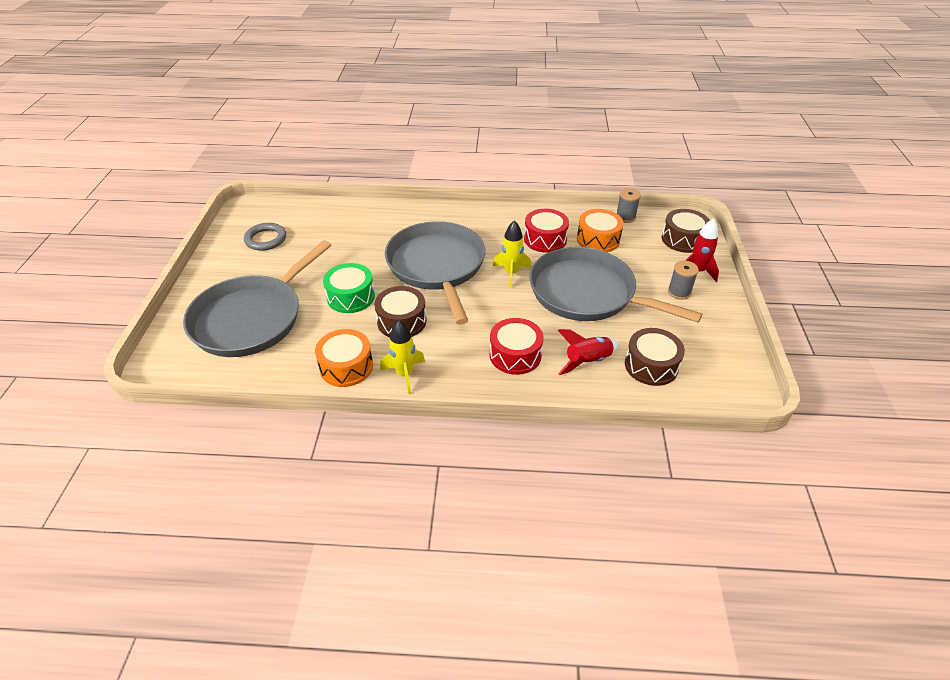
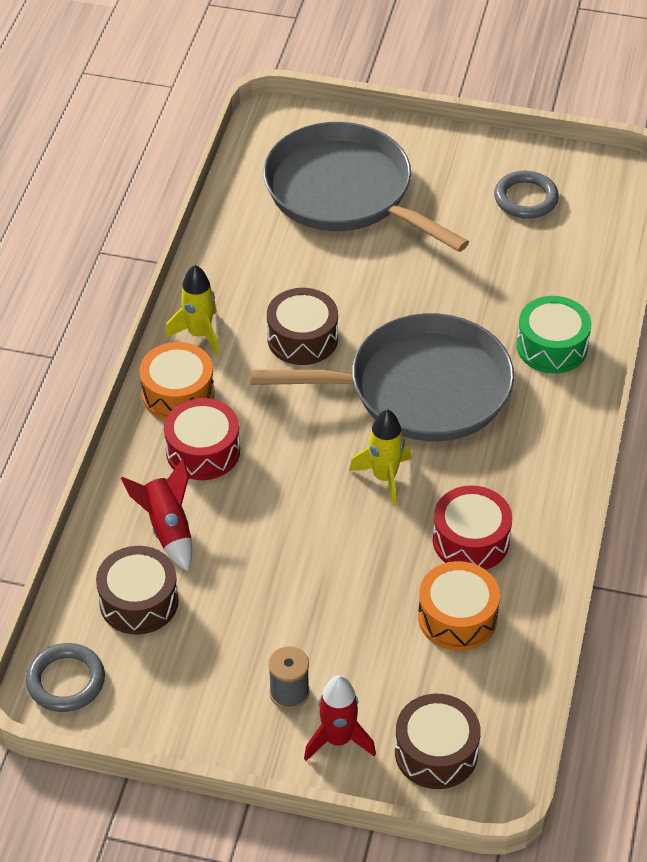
camera: 100 degrees right, 5 degrees up
(346, 367) = (229, 280): orange drum -> orange drum (178, 394)
(351, 297) = (367, 288): green drum -> green drum (552, 347)
(587, 293) = (314, 565): grey pan -> none
(625, 217) = (522, 680): grey spool -> none
(729, 390) = (66, 681): none -> grey ring

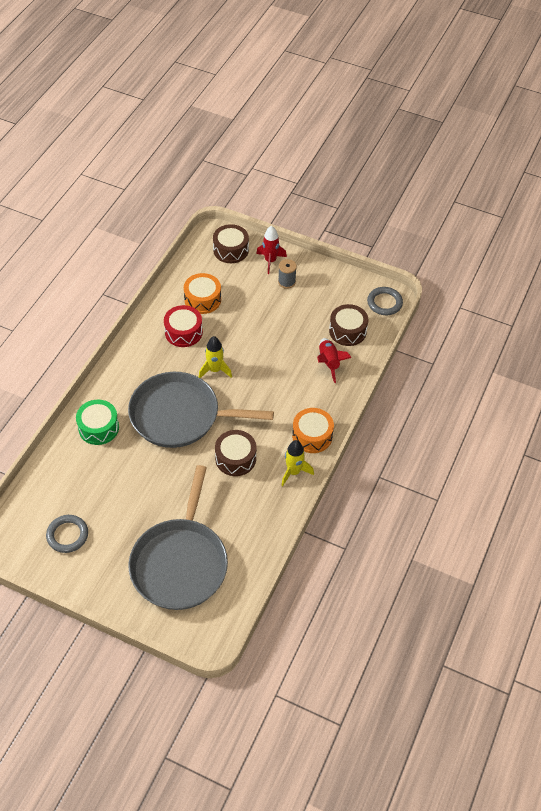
camera: 170 degrees left, 5 degrees up
(203, 451) = (304, 400): red drum -> none
(345, 192) = (180, 562): grey pan -> grey pan turned 45 degrees clockwise

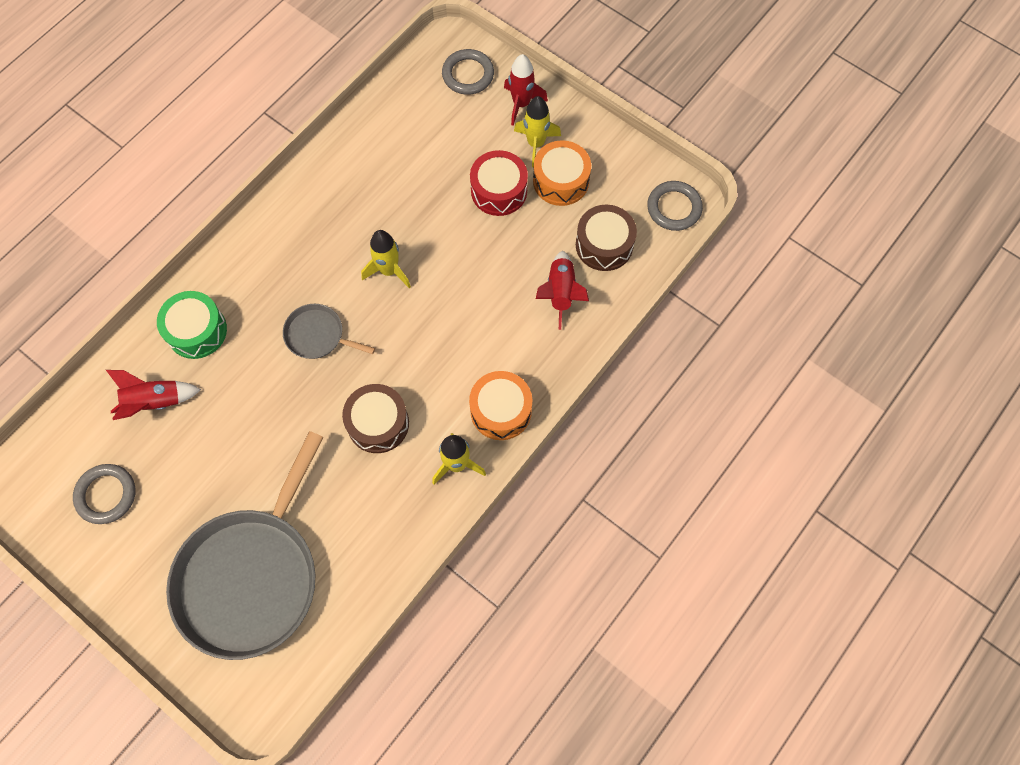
camera: 15 degrees right, 15 degrees up
(83, 474) = (155, 402): none -> red rocket
(180, 415) = (318, 335): grey pan -> grey pan, size x0.45
(183, 332) = (361, 198): red drum -> red drum (499, 191)
(202, 299) = (403, 150): orange drum -> orange drum (561, 181)
(231, 250) = (468, 74): brown drum -> grey ring
(286, 282) = (536, 144): grey spool -> yellow rocket

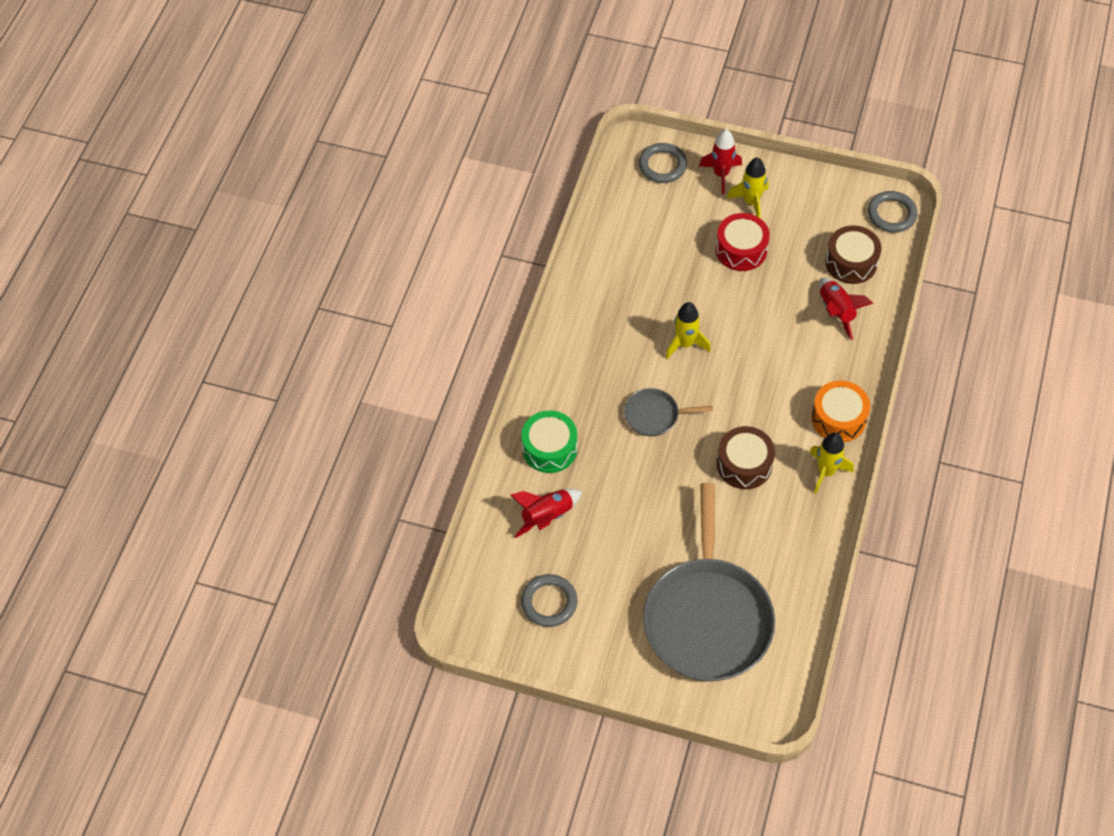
camera: 20 degrees left, 10 degrees down
(561, 181) = (788, 224): orange drum -> none

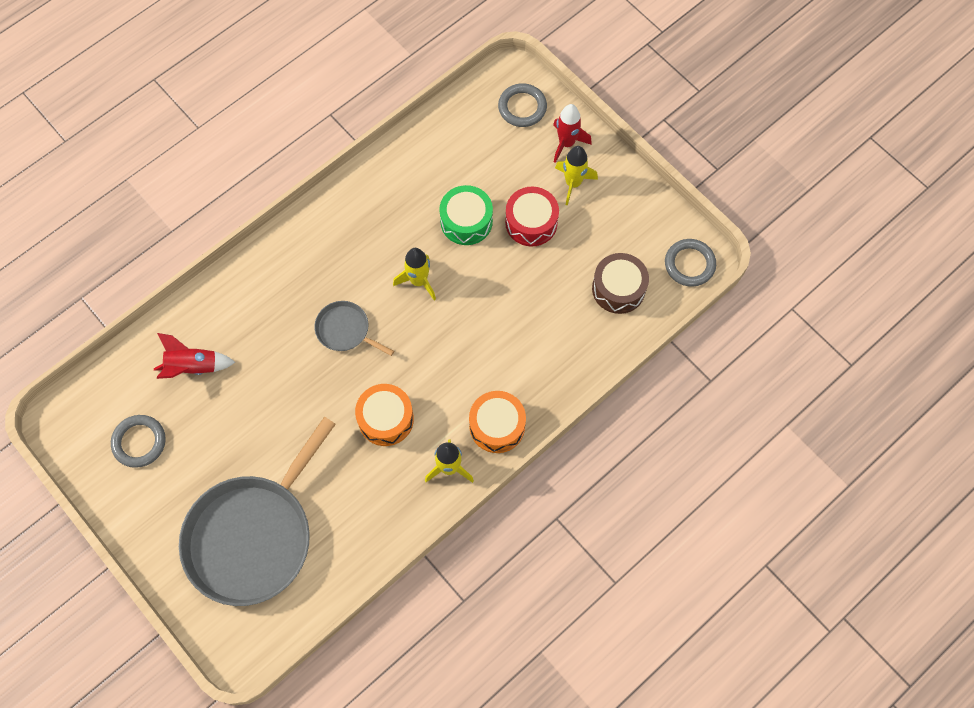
camera: 30 degrees right, 10 degrees up
(549, 448) = (239, 308): green drum -> green drum (466, 221)
(744, 464) = (386, 419): brown drum -> orange drum
(836, 311) = (570, 327): red rocket -> none

